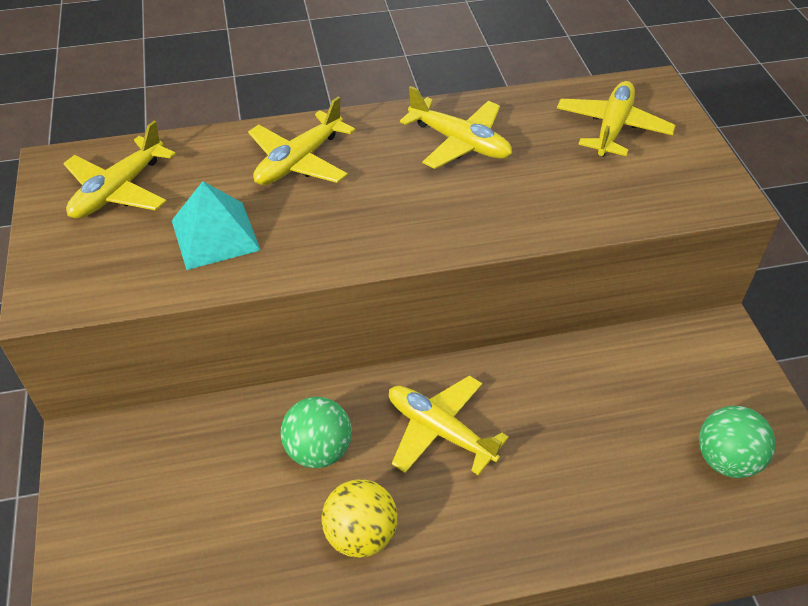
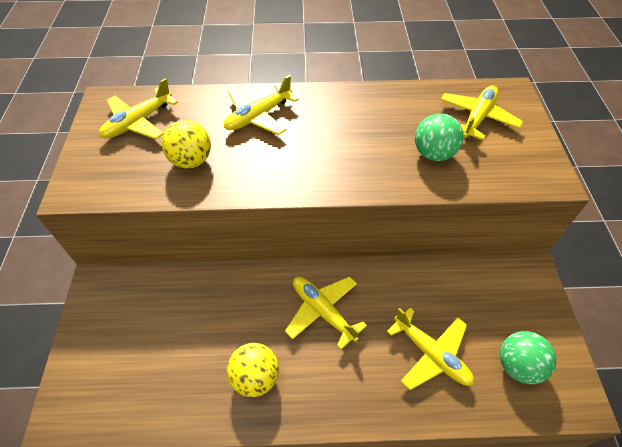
camera: 10 degrees right, 5 degrees up
(215, 235) = (191, 161): turquoise pyramid -> yellow ball
(319, 450) = (241, 312): green ball -> green ball (433, 154)
(460, 142) = (368, 116): yellow plane -> yellow plane (431, 354)

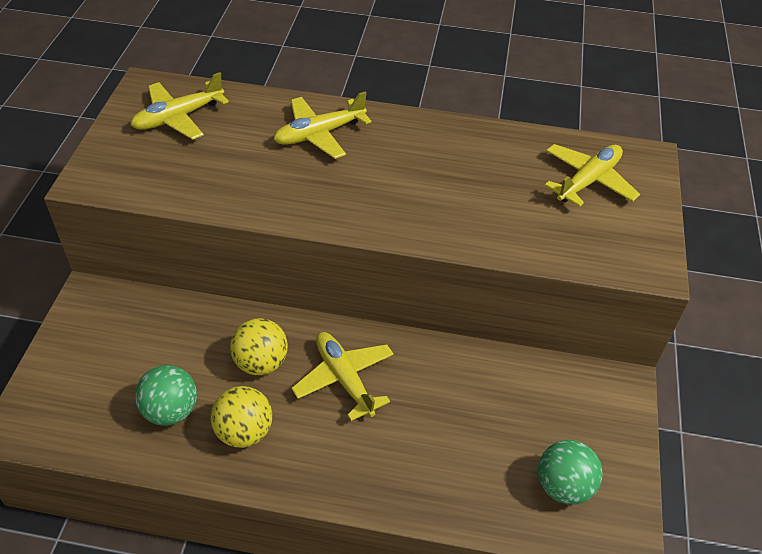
camera: 10 degrees right, 5 degrees down
(191, 161) = (227, 171): yellow ball -> yellow ball (261, 363)
(431, 354) = (460, 451): yellow plane -> none
(433, 154) = (516, 213): green ball -> green ball (171, 410)

